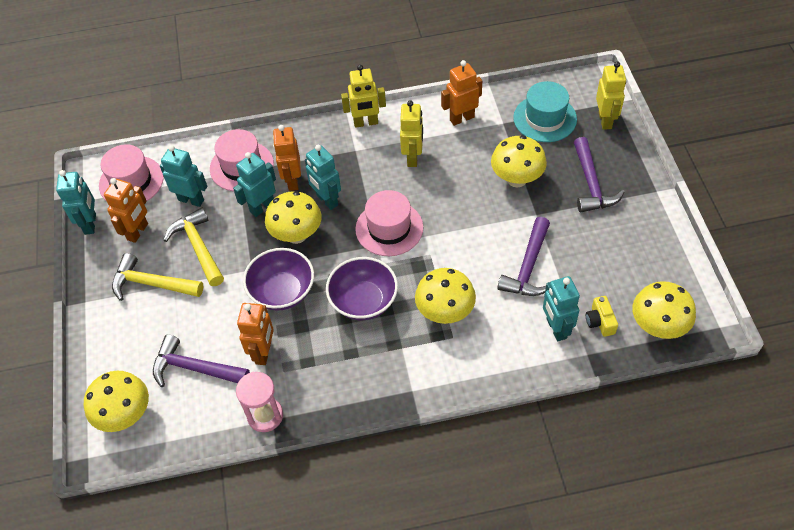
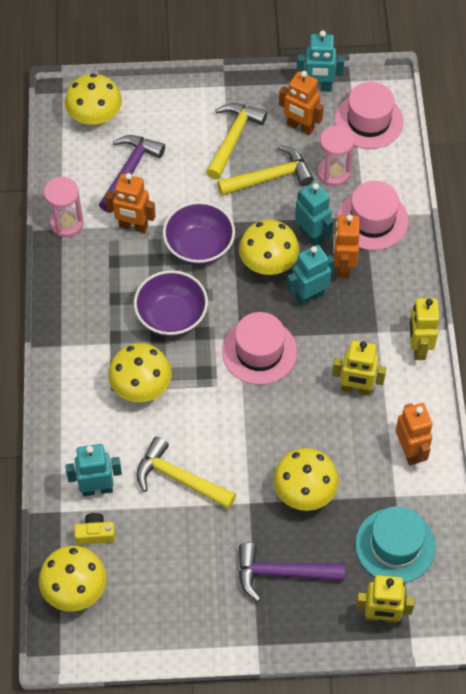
camera: 95 degrees right, 5 degrees up
(191, 200) = (333, 173): turquoise robot -> pink hourglass
(292, 181) = (343, 266): orange robot -> orange robot turned 90 degrees counterclockwise
(528, 267) = (179, 478): purple hammer -> yellow hammer

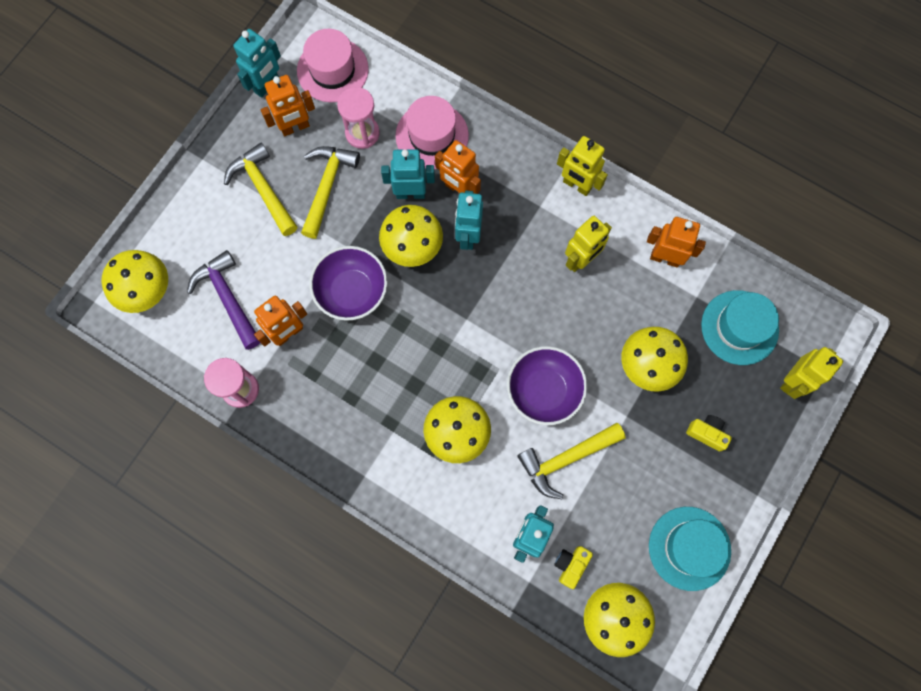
camera: 55 degrees left, 15 degrees up
(171, 316) = (404, 361): purple bowl -> purple bowl (544, 391)
(173, 616) = (689, 548): none -> turquoise hat
(259, 351) = (491, 312): pink hat -> none
(281, 573) = (707, 433): purple hammer -> yellow camera

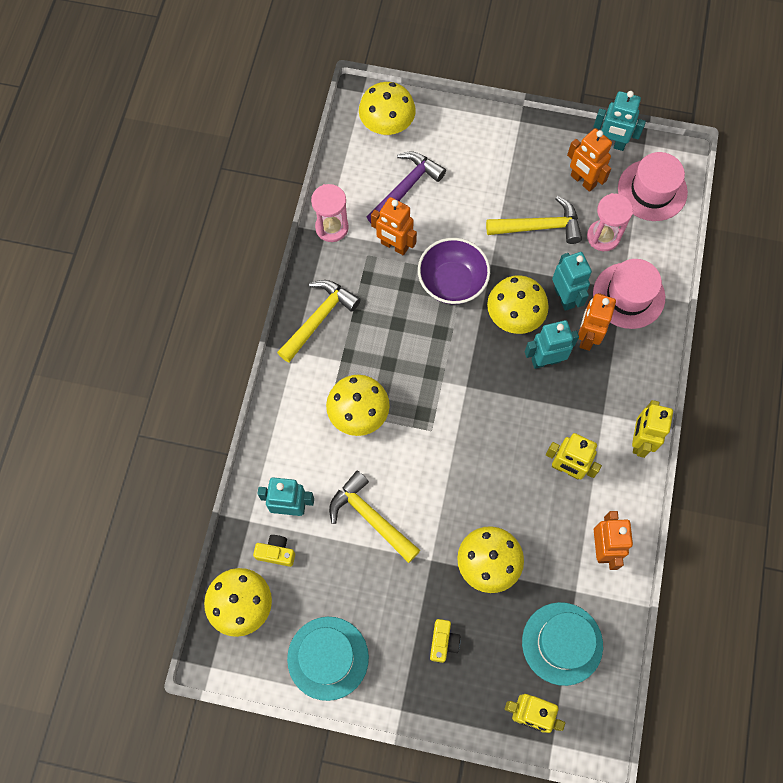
camera: 70 degrees right, 5 degrees down
(263, 189) = (514, 177): yellow hammer -> yellow hammer (319, 318)
(544, 391) = (426, 476): purple bowl -> none

